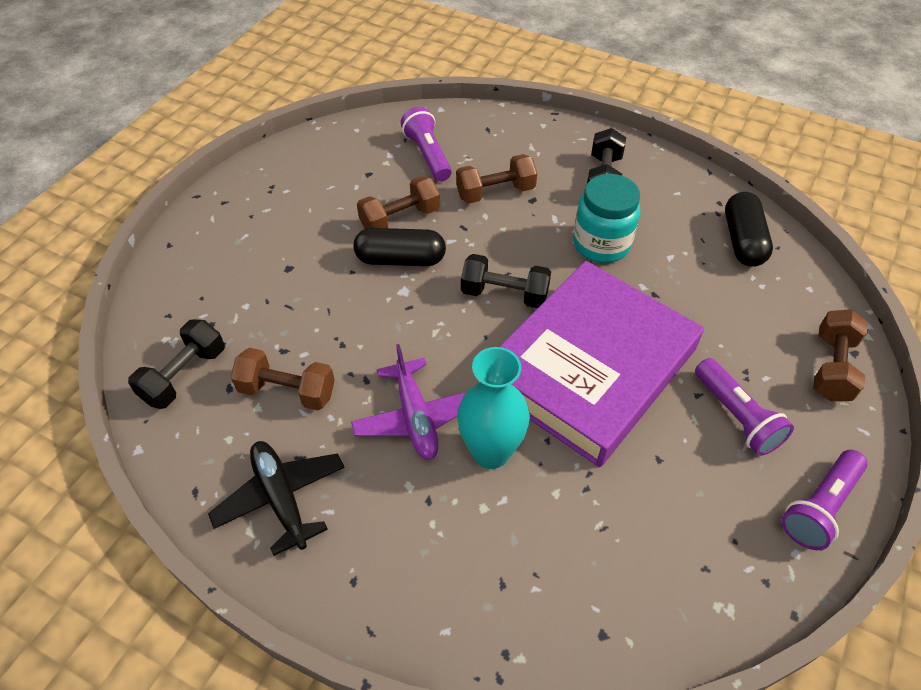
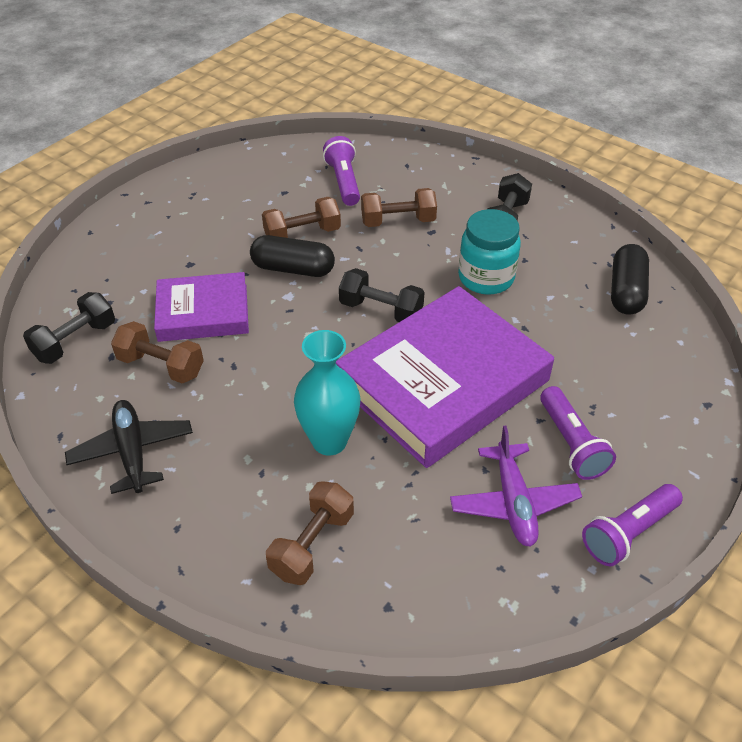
camera: 10 degrees right, 5 degrees down
(317, 323) = (203, 313): none -> purple book
(415, 417) = (269, 403): purple plane -> purple plane (513, 502)
(832, 367) = (680, 414): brown dumbbell -> brown dumbbell (312, 544)

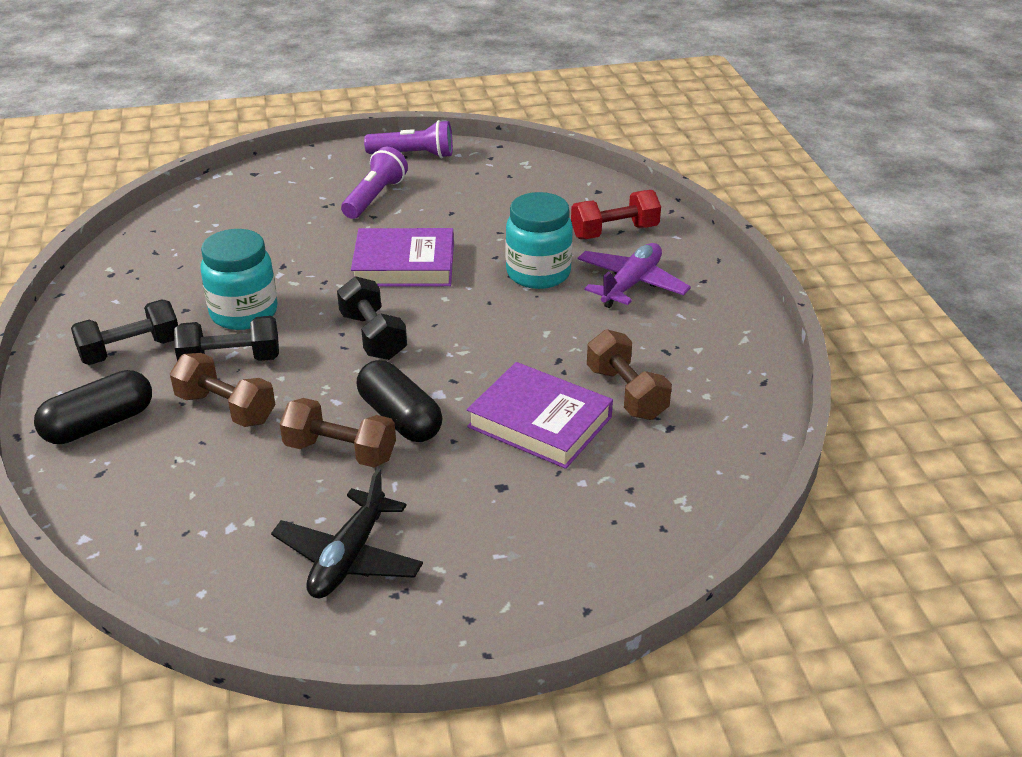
camera: 140 degrees left, 10 degrees down
(75, 341) = (698, 462): black dumbbell -> black dumbbell (230, 360)
(132, 452) = (705, 339): black plane -> black plane (348, 557)
(312, 544) = (614, 232): brown dumbbell -> red dumbbell
(329, 441) = (538, 273): turquoise vase -> turquoise jar
(343, 182) = (201, 494): purple flashlight -> none
(443, 383) = (404, 265): purple book -> purple book, size x0.57
(513, 502) = (458, 192): purple plane -> purple plane (631, 284)
(626, 291) = (161, 247): black capsule -> black capsule (99, 424)

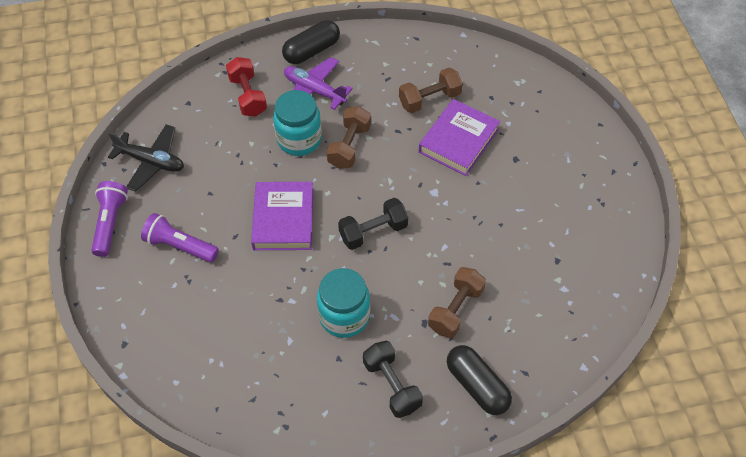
camera: 90 degrees left, 20 degrees up
(230, 360) = (402, 316): black dumbbell -> none
(340, 451) = (493, 239): brown dumbbell -> brown dumbbell (349, 146)
(348, 557) = (580, 226): black plane -> black plane (151, 162)
(399, 418) = (459, 210): black capsule -> black capsule (312, 51)

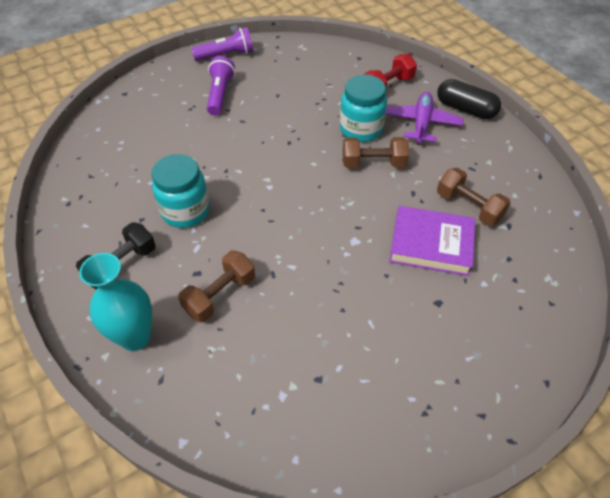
camera: 70 degrees right, 5 degrees down
(151, 162) = (291, 57): black plane -> none
(283, 219) = (271, 143): purple book -> none
(373, 232) = (285, 206): black dumbbell -> none
(455, 309) = (220, 295): brown dumbbell -> brown dumbbell turned 60 degrees counterclockwise
(477, 385) = (135, 337): black capsule -> turquoise vase

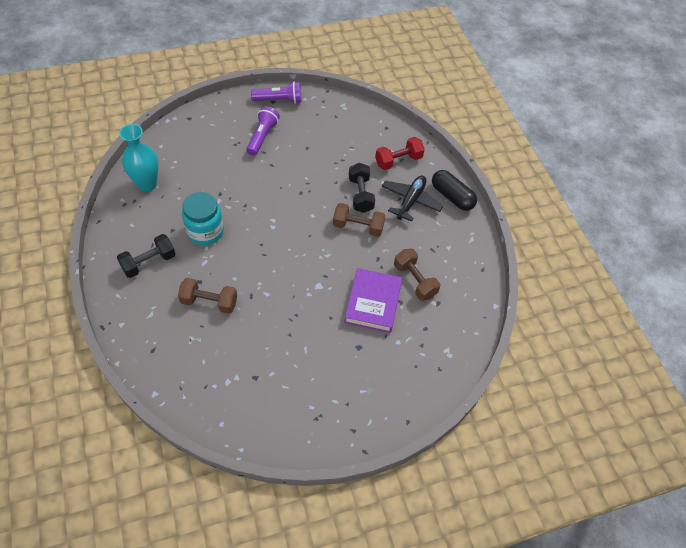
camera: 10 degrees right, 5 degrees up
(135, 337) = (144, 316): turquoise vase -> turquoise vase (147, 184)
(220, 295) = (209, 302): brown dumbbell -> brown dumbbell turned 45 degrees clockwise
(361, 129) = (360, 195): turquoise jar -> black dumbbell
(421, 123) = (410, 201): purple plane -> black plane
(431, 244) = (373, 302): purple book -> purple book turned 75 degrees clockwise

